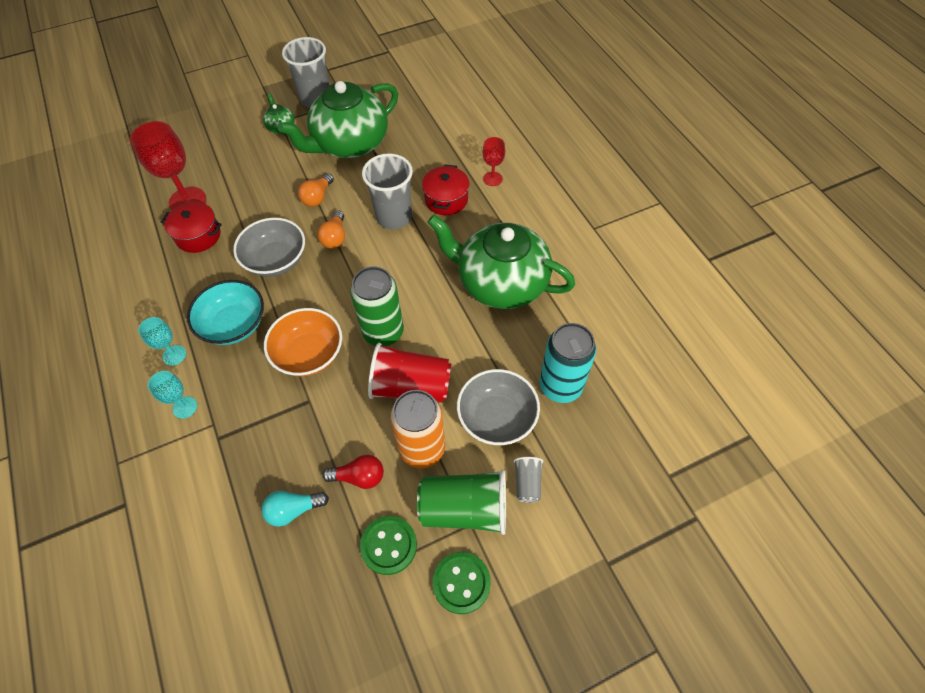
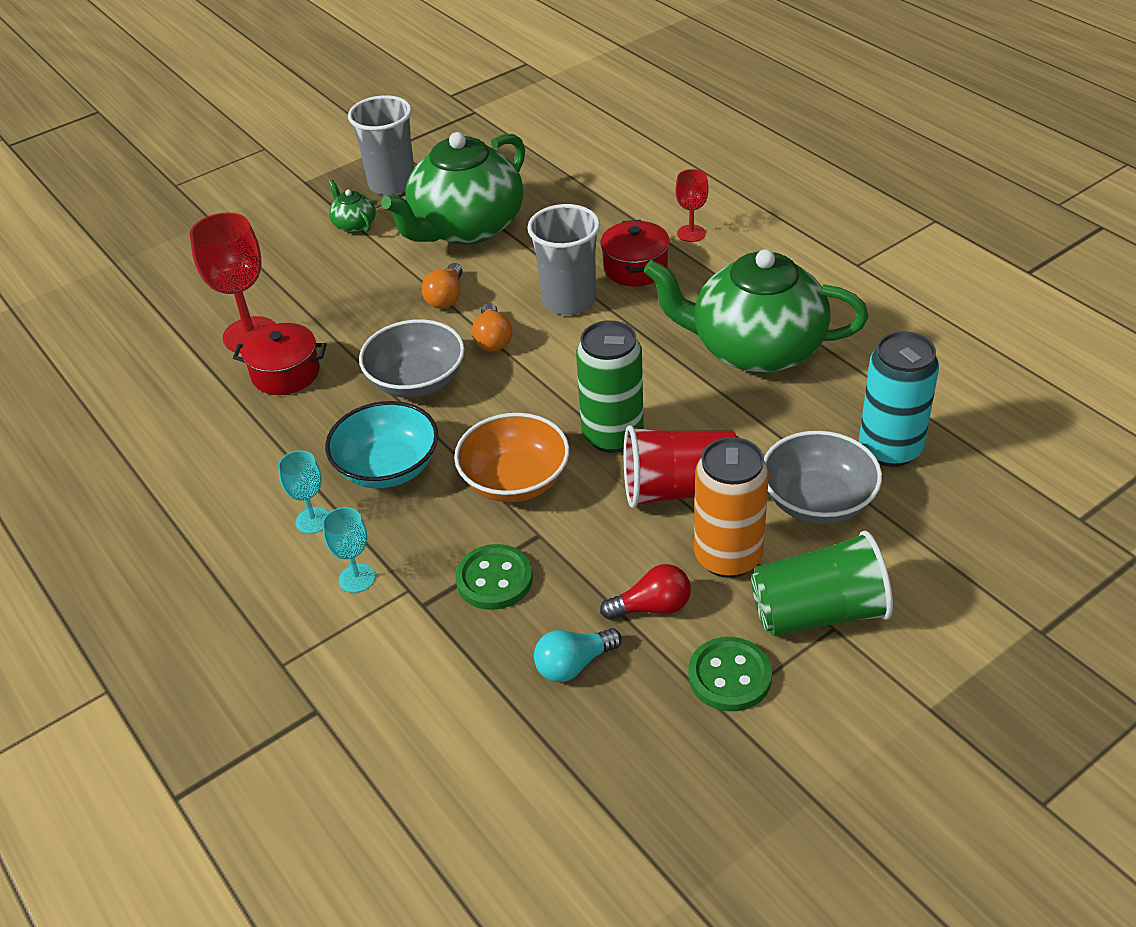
camera: 10 degrees left, 15 degrees down
(461, 583) = (851, 696): green button -> green button (494, 579)
(527, 483) = (892, 566): grey cup -> none

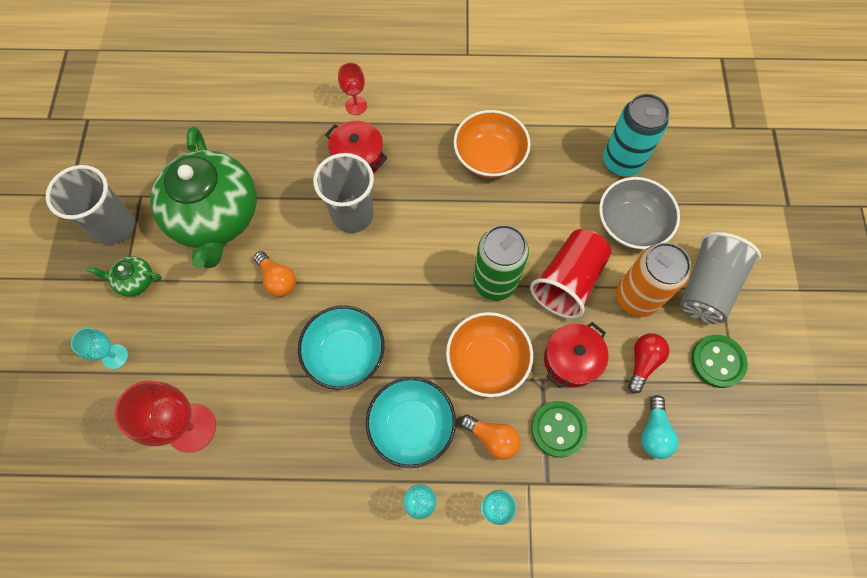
camera: 55 degrees left, 25 degrees up
(274, 257) = (115, 356): none -> turquoise goblet
(286, 373) = (258, 430): red pot -> red pot (571, 360)
(416, 381) = (345, 354): grey bowl -> turquoise bowl
(493, 339) = (347, 282): orange light bulb -> orange light bulb (492, 438)
(755, 349) = (489, 157): green teapot -> orange bowl
(818, 613) = (706, 287): green cup -> grey cup

